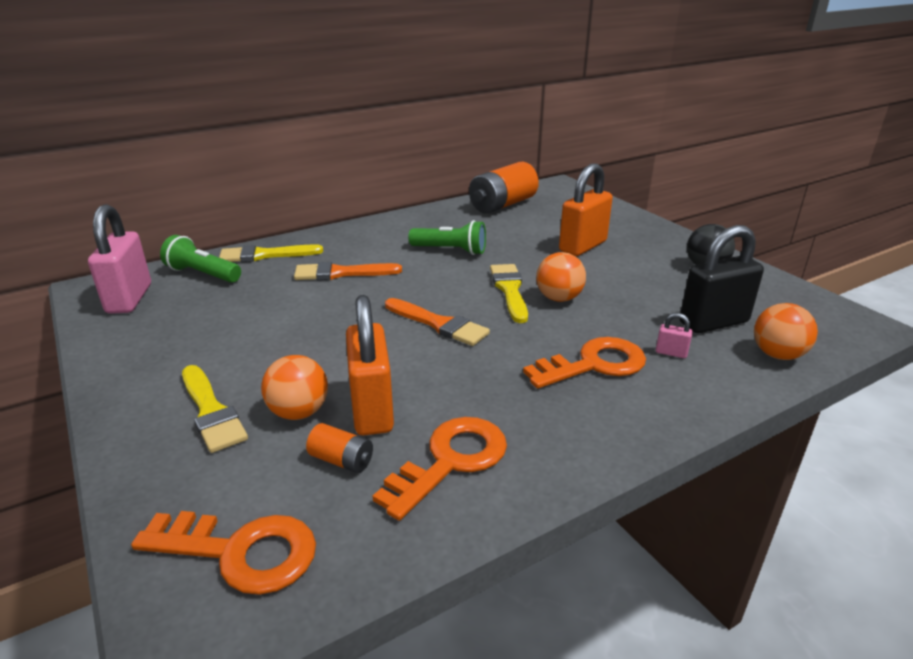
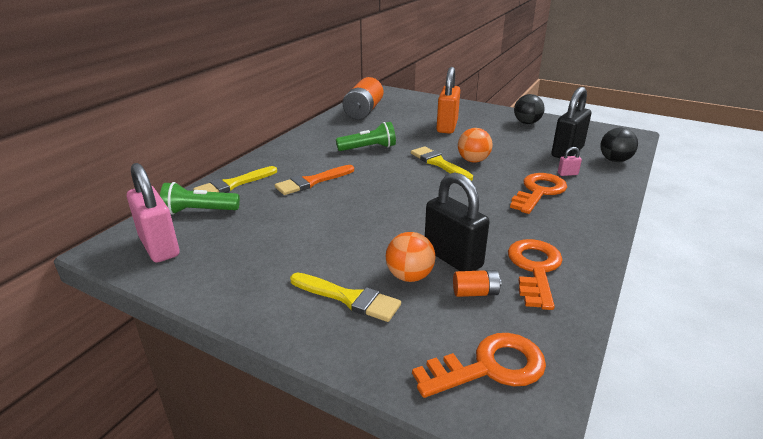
camera: 30 degrees left, 0 degrees up
(372, 410) = (452, 258): orange padlock -> black padlock
(439, 324) = (424, 195): orange brush -> none
(777, 355) = (614, 160): orange ball -> black ball

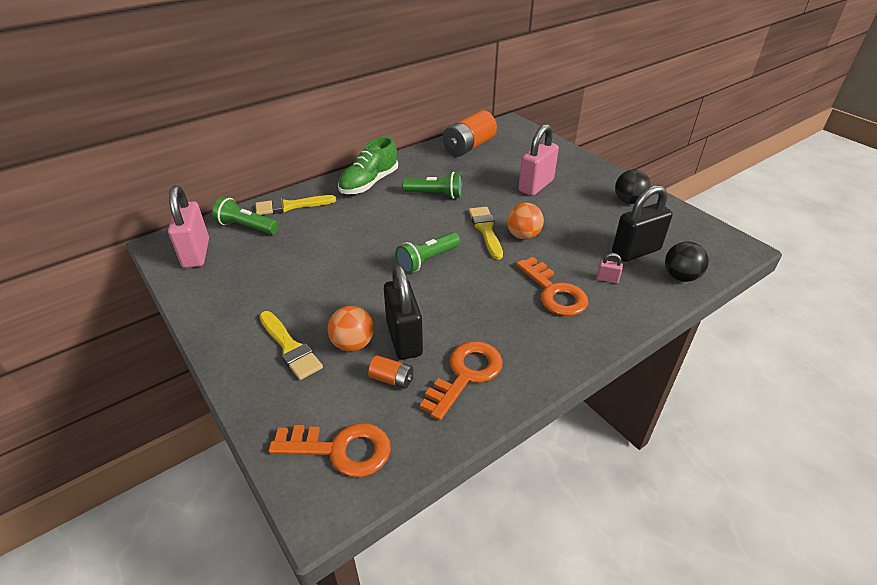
camera: 25 degrees right, 10 degrees up
(297, 152) = (369, 183): none -> green shoe
(312, 182) = (355, 220): orange brush -> none
(411, 195) = (427, 260): none -> green flashlight
(447, 126) = (536, 186): orange padlock -> pink padlock
(539, 192) = (554, 292): orange key -> orange key turned 90 degrees clockwise

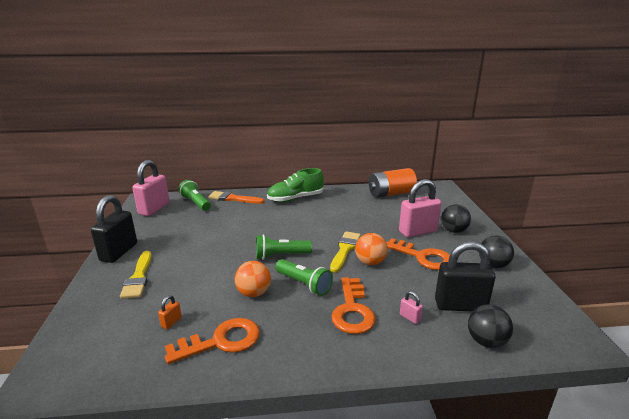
camera: 30 degrees right, 15 degrees down
(290, 206) = (233, 198): yellow brush -> orange brush
(340, 449) = (91, 352): orange key -> orange key (423, 257)
(353, 344) = (175, 290): orange ball -> orange ball (254, 293)
(392, 379) = (171, 322): orange battery -> orange padlock
(404, 338) = (209, 299): black padlock -> black padlock (119, 252)
(435, 194) = (332, 217): green flashlight -> green flashlight (304, 284)
(567, 174) = (453, 231): none -> black ball

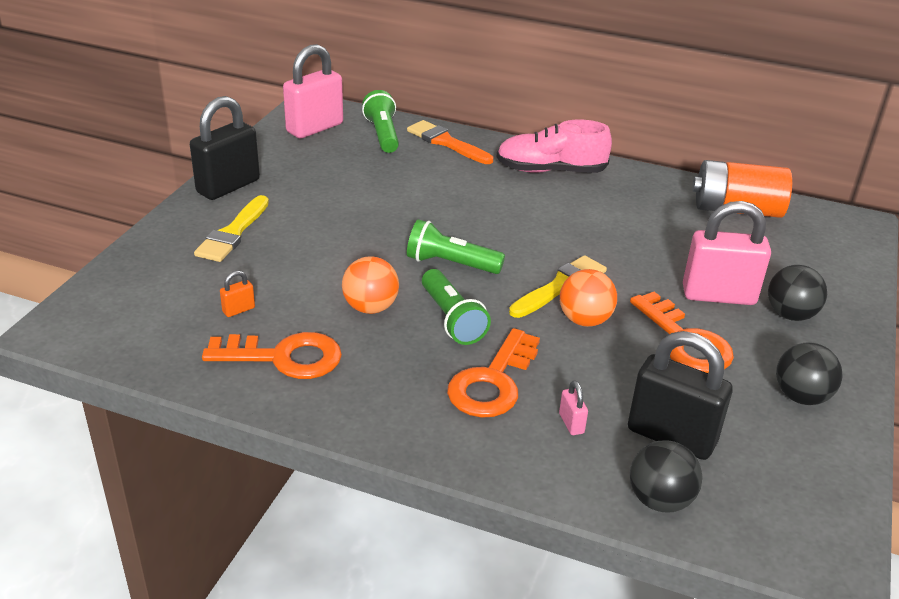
camera: 25 degrees right, 10 degrees up
(295, 198) = (550, 170): green shoe -> pink shoe

